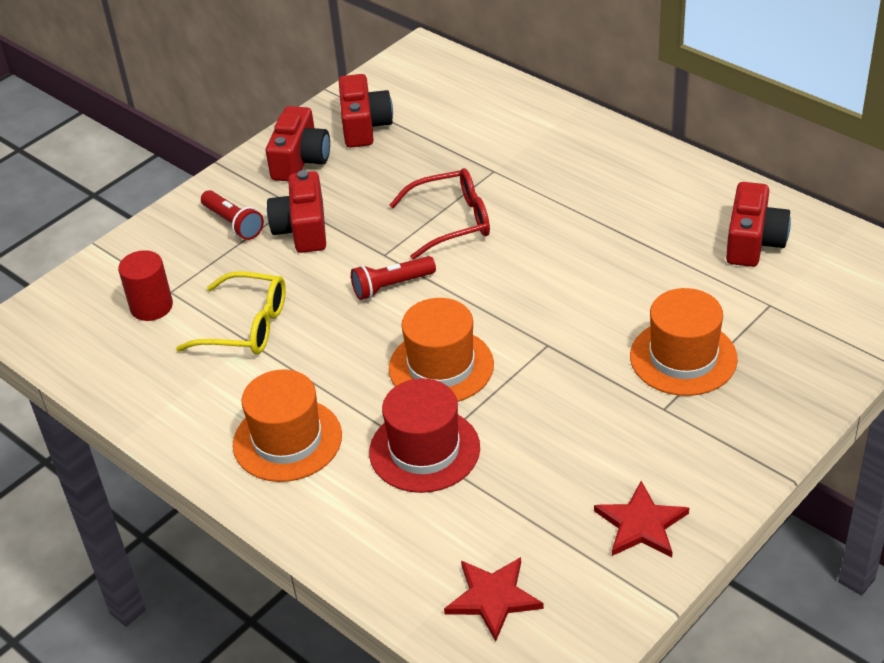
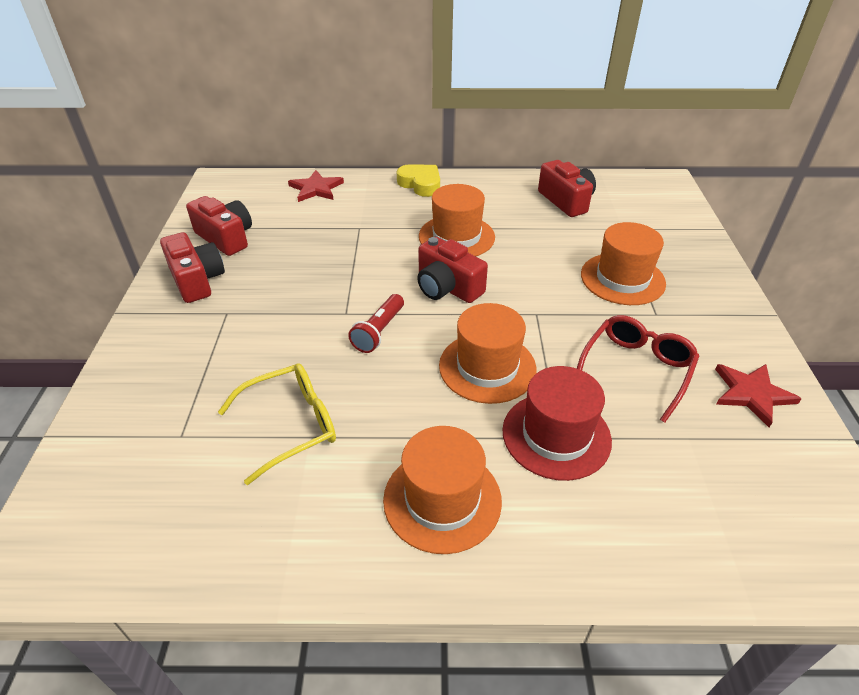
camera: 45 degrees left, 0 degrees up
(151, 306) = (174, 460): red cylinder -> none
(233, 223) = (185, 350): red flashlight -> none
(302, 229) = (255, 326): red camera -> red camera (447, 287)
(450, 222) = (369, 270): red glasses -> red glasses (636, 370)
(493, 598) = (754, 517): red star -> red star (316, 188)
(575, 227) = (456, 237): none -> orange hat
(617, 146) = (420, 184): none -> yellow heart

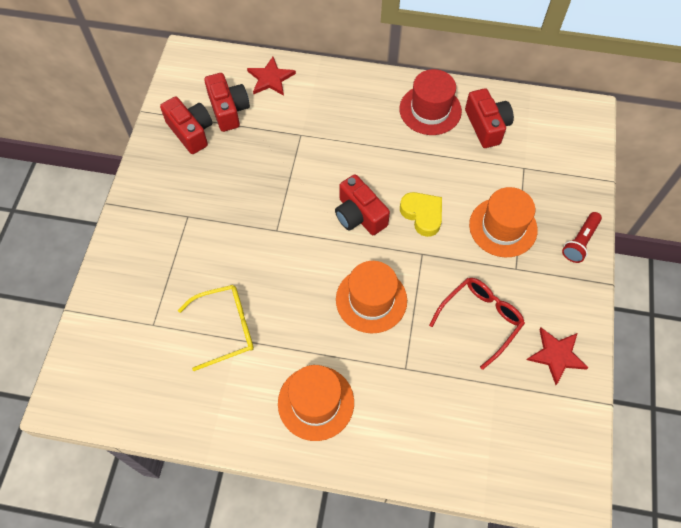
camera: 10 degrees right, 20 degrees up
(197, 280) = (166, 178): red camera -> red camera (228, 110)
(379, 331) = (298, 253): red flashlight -> red flashlight (580, 242)
(420, 184) = (363, 85): yellow heart -> yellow heart (422, 215)
(456, 237) = (379, 158): orange hat -> none
(556, 435) = (404, 366): red hat -> red hat (430, 110)

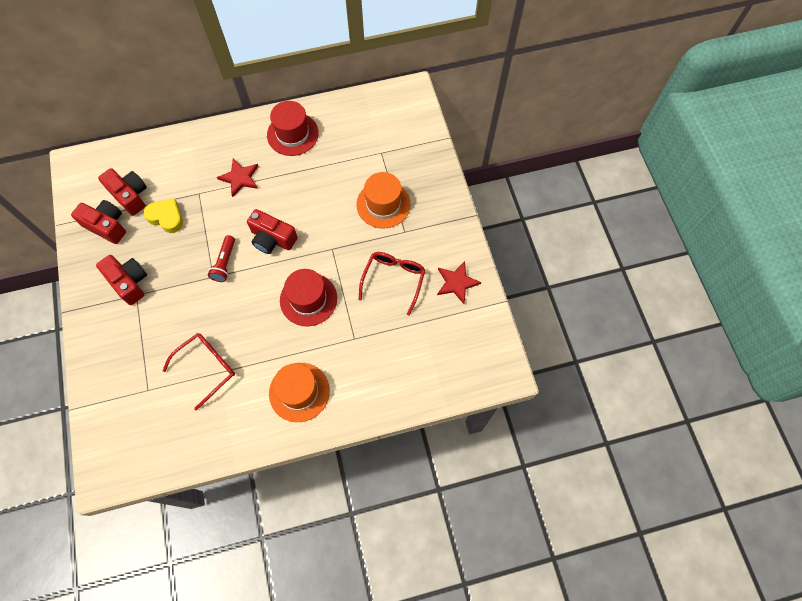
camera: 25 degrees left, 5 degrees up
(225, 328) = (206, 368): yellow glasses -> red glasses
(270, 78) = (153, 156): red star -> red star (240, 178)
(371, 300) = (308, 299): orange hat -> red hat
(422, 215) = (320, 219): yellow heart -> yellow heart (166, 217)
(486, 126) = (341, 130): red camera -> red camera (129, 282)
(580, 242) = (442, 193): red flashlight -> red flashlight (225, 263)

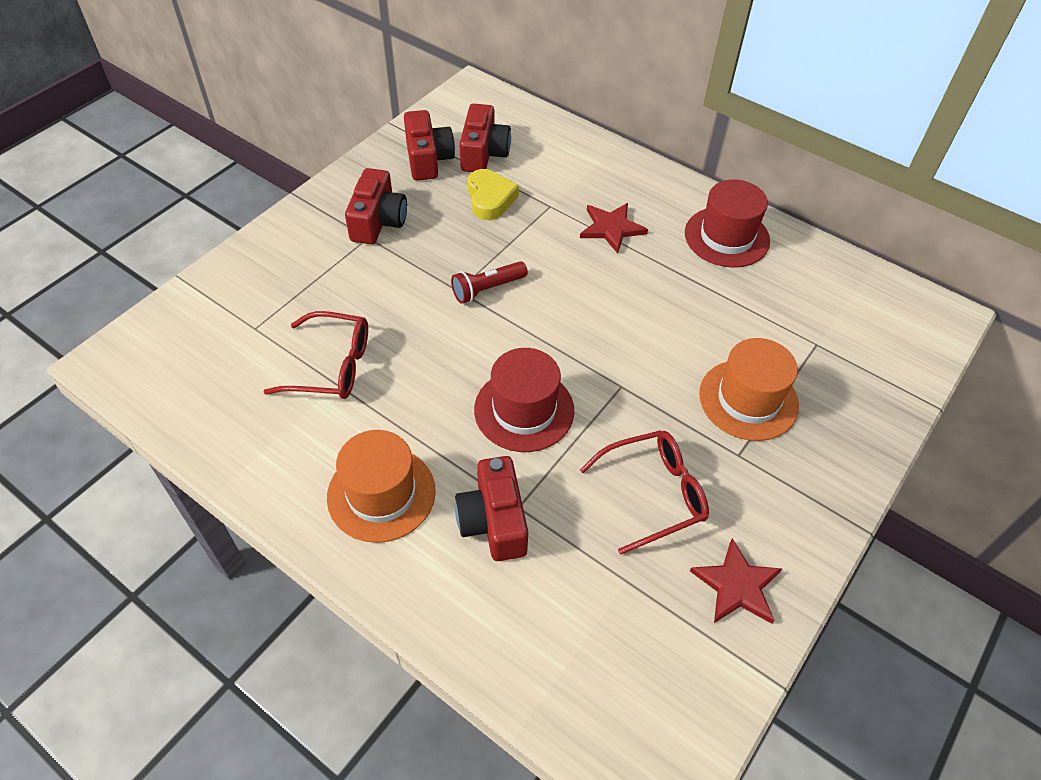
camera: 50 degrees right, 15 degrees down
(272, 239) = (567, 313): red camera -> red camera (493, 521)

